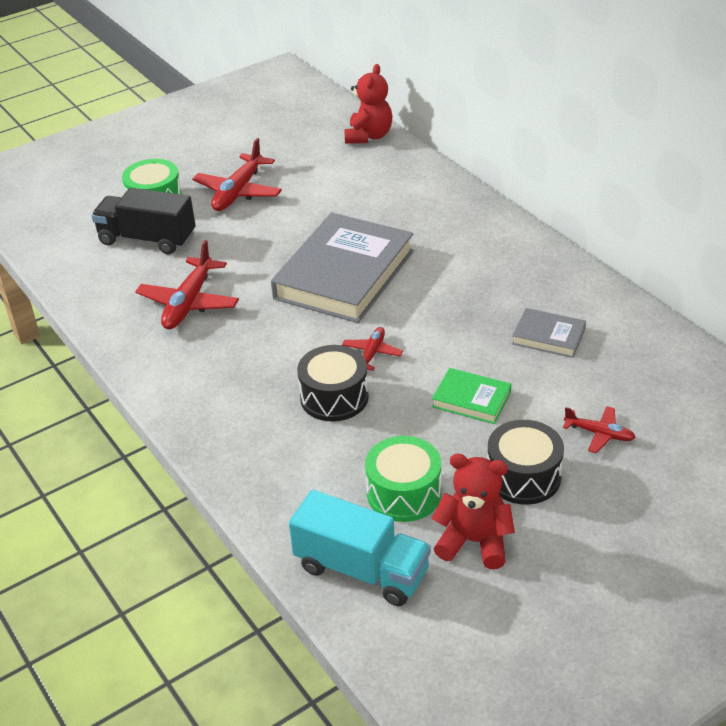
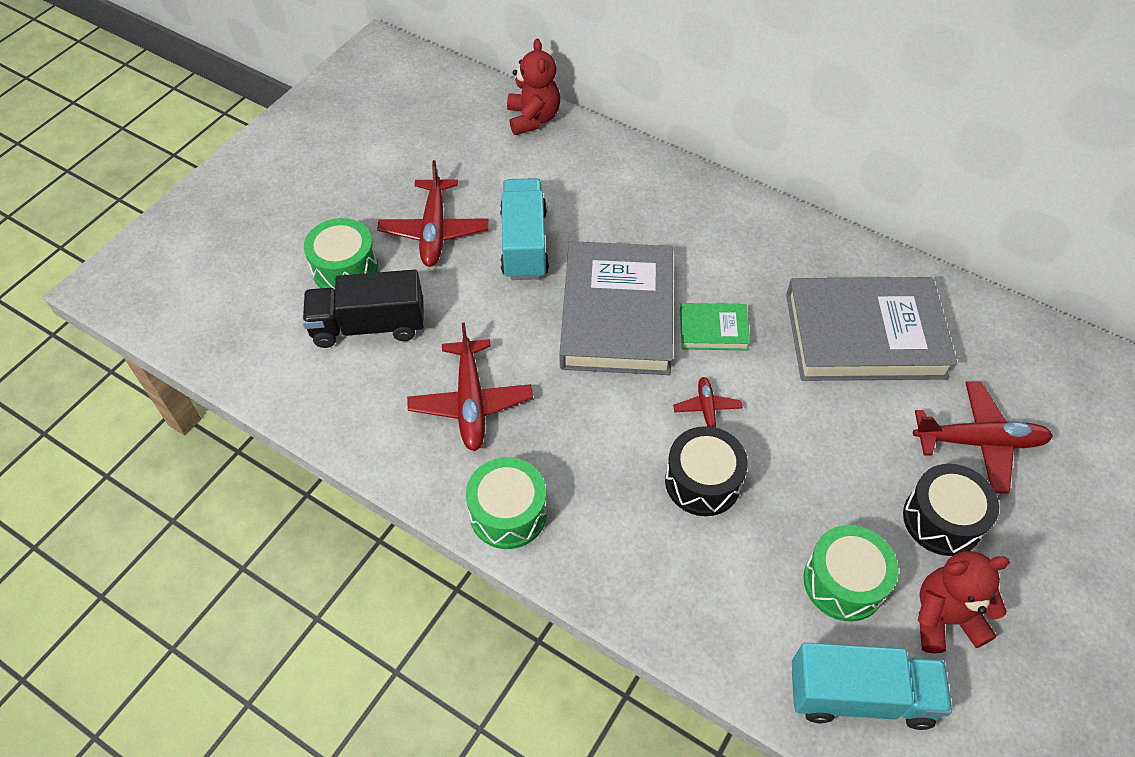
camera: 25 degrees left, 15 degrees up
(167, 377) = (508, 513): none -> green drum
(302, 214) = (524, 244): none -> turquoise truck
(471, 399) = (838, 439): green book -> green book (713, 330)
(548, 336) = (864, 335): grey book -> grey book, size x2.18
(599, 434) = (979, 442): red plane -> red plane, size x1.82

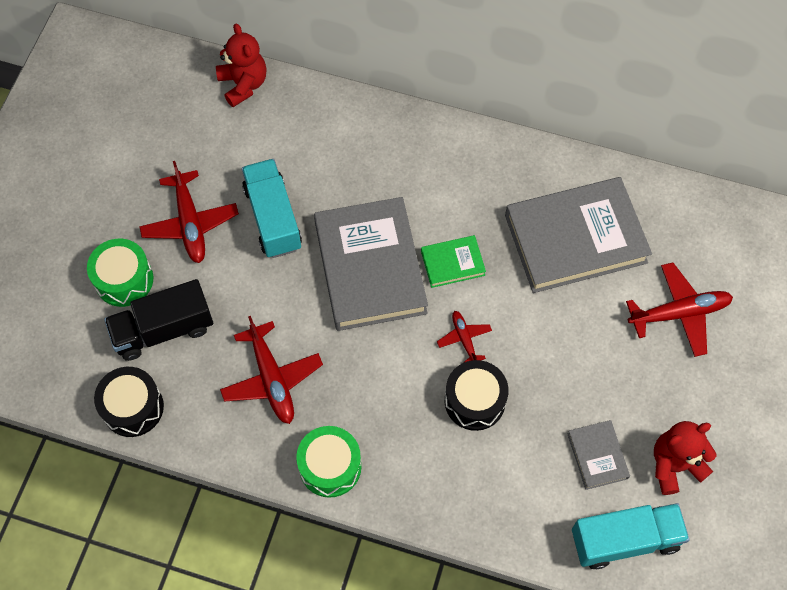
camera: 15 degrees left, 10 degrees up
(844, 582) = (597, 456): green drum -> grey book
(942, 519) = (661, 386): black drum -> black drum (133, 407)

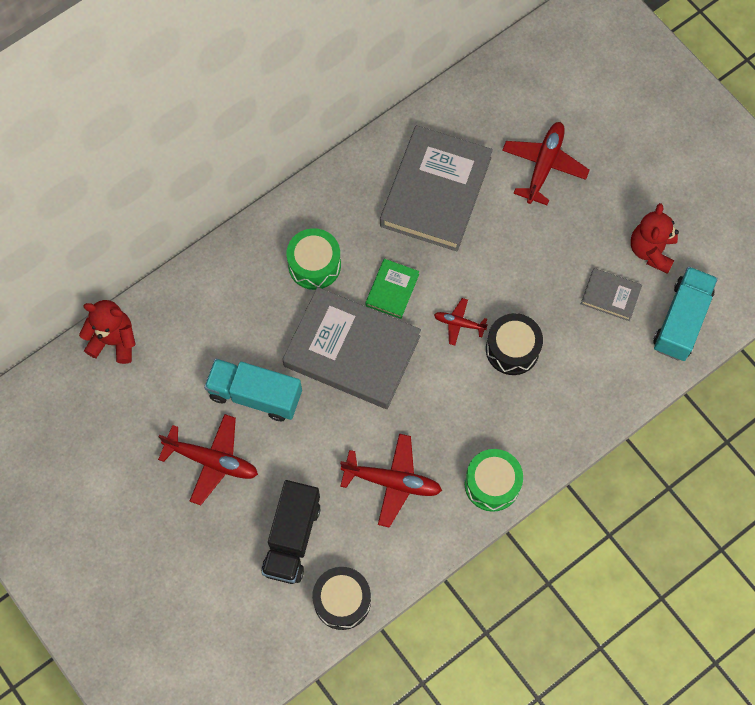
camera: 55 degrees left, 5 degrees up
(124, 280) = (225, 543): green drum -> green drum (314, 265)

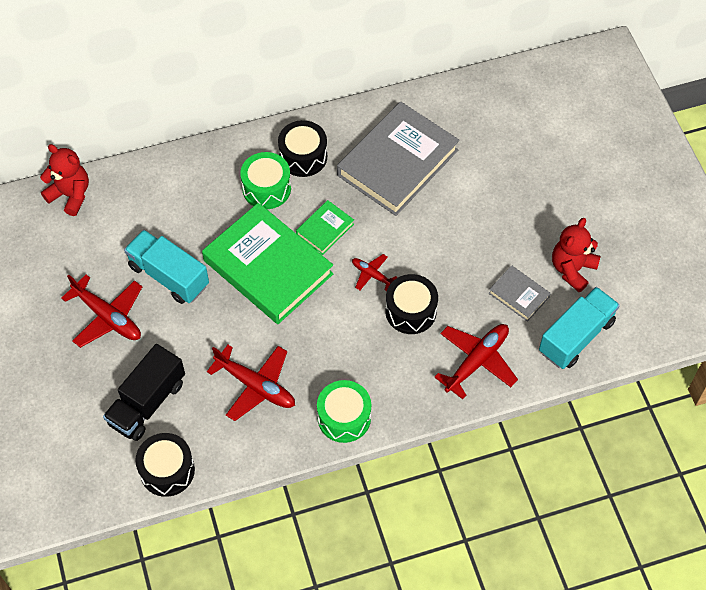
camera: 20 degrees right, 10 degrees down
(337, 217) = (303, 156): none -> black drum
(352, 351) = (268, 267): grey book -> green book
(544, 165) = (503, 170): red plane -> red plane (477, 361)

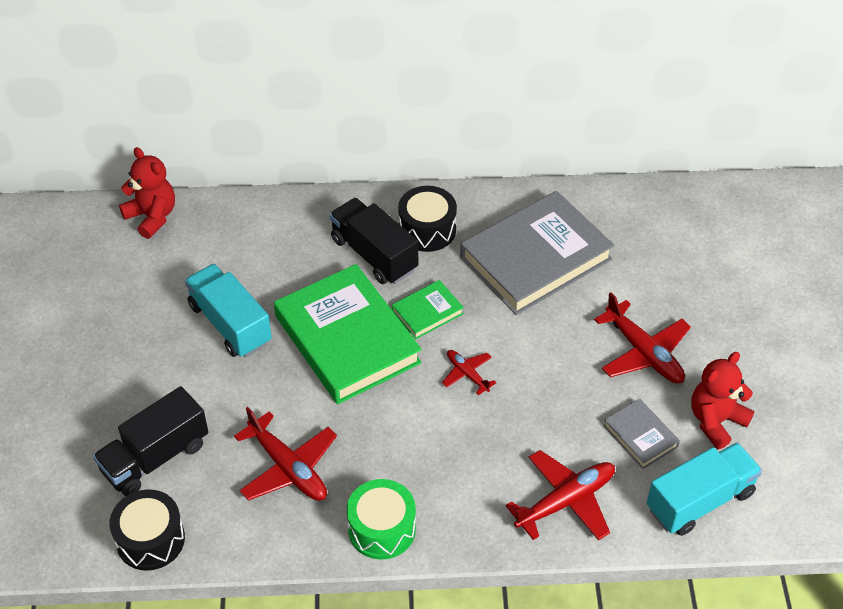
camera: 15 degrees right, 10 degrees down
(108, 317) = (145, 353): red plane -> red plane (644, 353)
(266, 188) = (374, 255): green drum -> black truck
(410, 311) = (501, 425): black drum -> none

